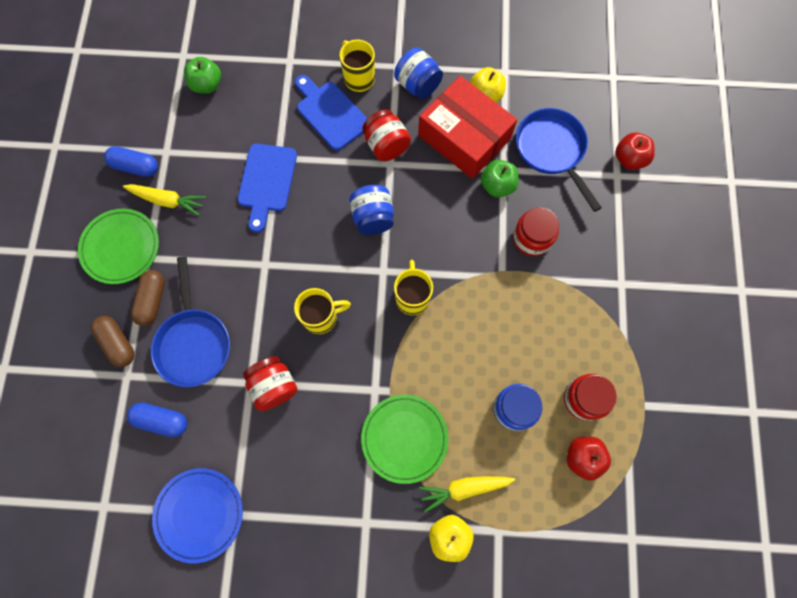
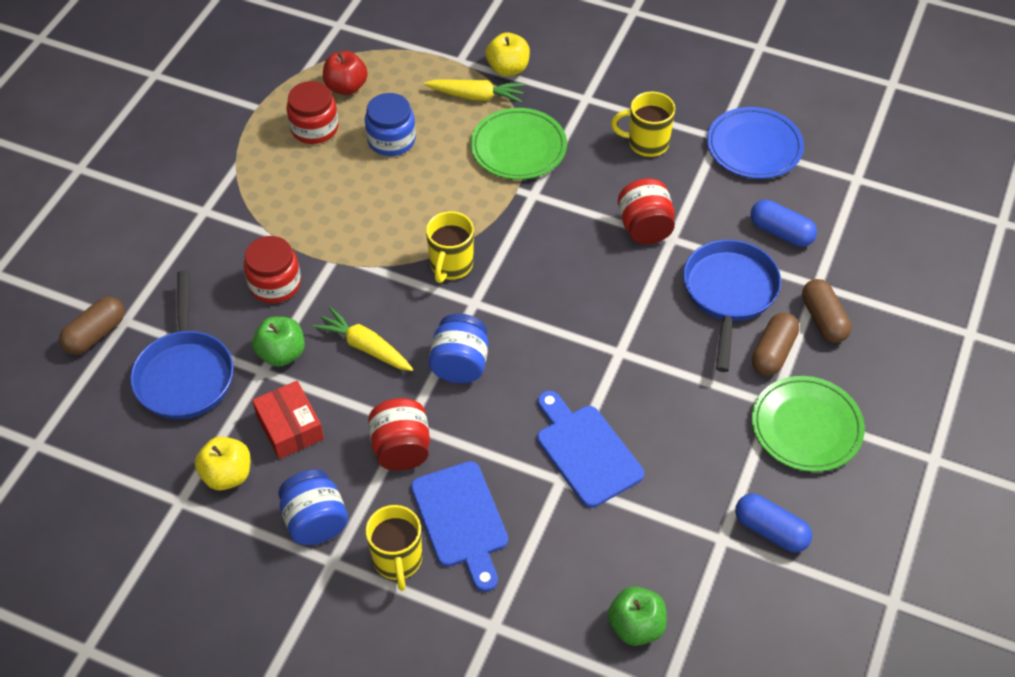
camera: 160 degrees left, 20 degrees down
(167, 201) = (732, 468): yellow carrot -> yellow carrot (365, 347)
(267, 182) = (586, 451): blue cutting board -> blue cutting board turned 60 degrees counterclockwise
(321, 317) = (567, 277): yellow mug -> yellow mug (646, 143)
(464, 137) = (290, 427): red box -> red box, size x0.55
(629, 159) = (95, 334): red apple -> brown capsule

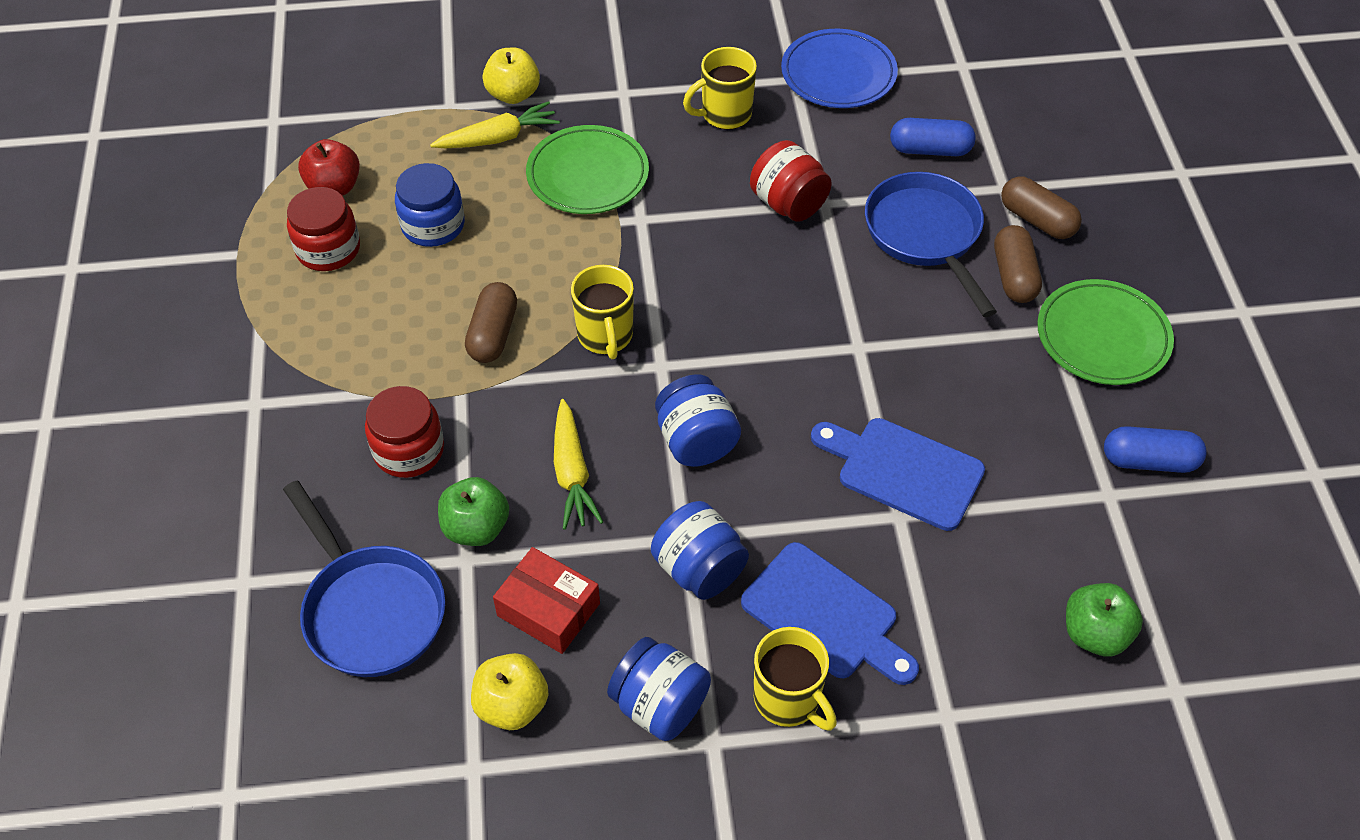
camera: 30 degrees left, 0 degrees up
(95, 334) = (215, 617): brown capsule -> brown capsule (493, 334)
(365, 347) = (572, 473): yellow carrot -> yellow carrot turned 105 degrees counterclockwise
(401, 449) = (699, 569): red jar -> blue jar

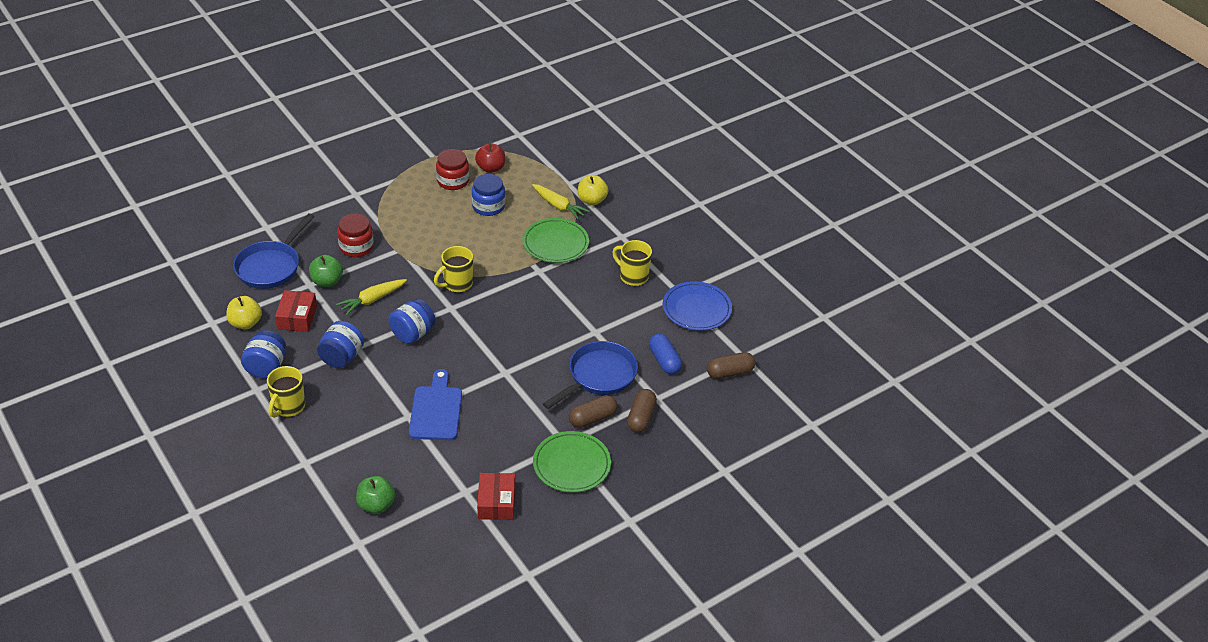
camera: 60 degrees right, 10 degrees down
(493, 334) = (436, 248): brown capsule -> brown capsule (729, 372)
(788, 204) = (585, 319): red jar -> none
(825, 615) = (338, 406): blue cutting board -> none
(1149, 461) = (496, 502): blue capsule -> red box

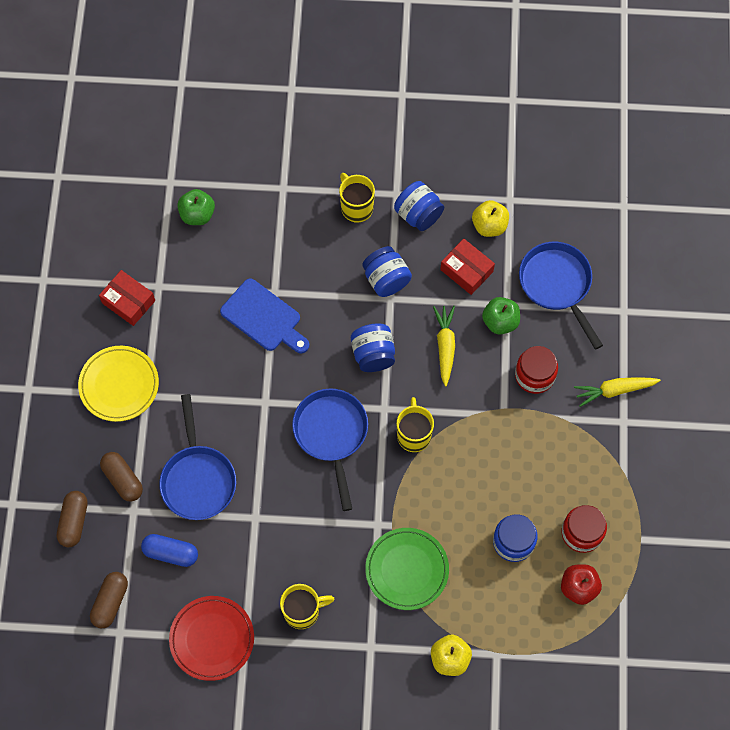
camera: 130 degrees right, 25 degrees up
(496, 324) = (331, 434): none -> blue pan
(558, 206) = (464, 615): yellow carrot -> yellow carrot (614, 390)
(571, 465) = (119, 385): green plate -> yellow plate
(592, 418) = (154, 438): brown capsule -> brown capsule (74, 521)
(696, 309) = (212, 639): blue plate -> red plate

